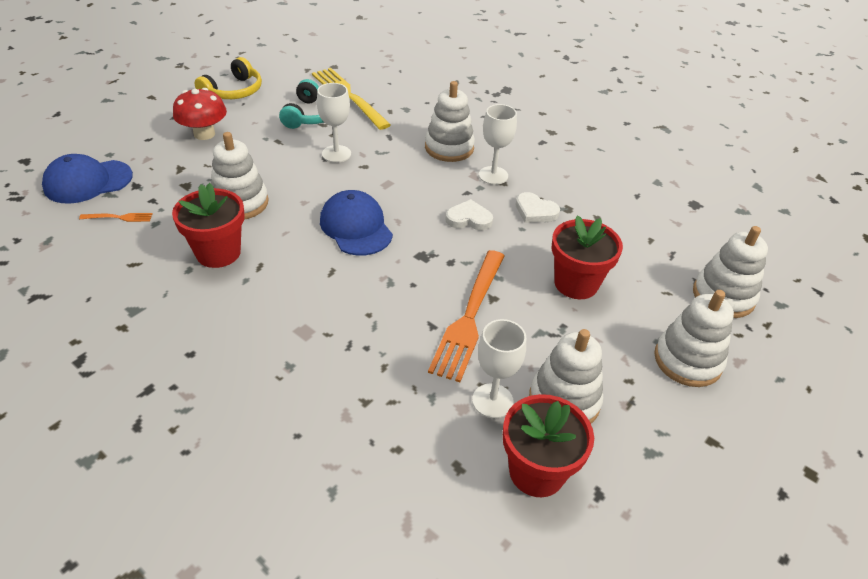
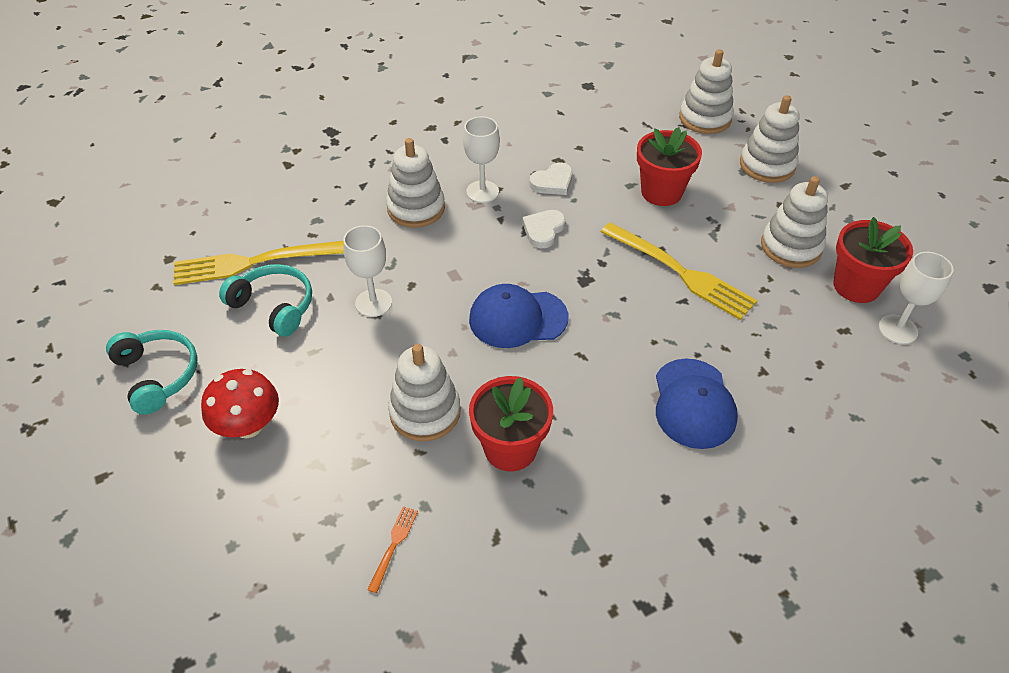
camera: 65 degrees left, 5 degrees up
(88, 182) = (289, 578): blue cap -> blue cap (693, 403)
(234, 91) = (158, 375): yellow headphones -> turquoise headphones
(469, 317) = (680, 272): orange fork -> yellow fork
(492, 401) = (781, 288): white goblet -> white goblet (898, 329)

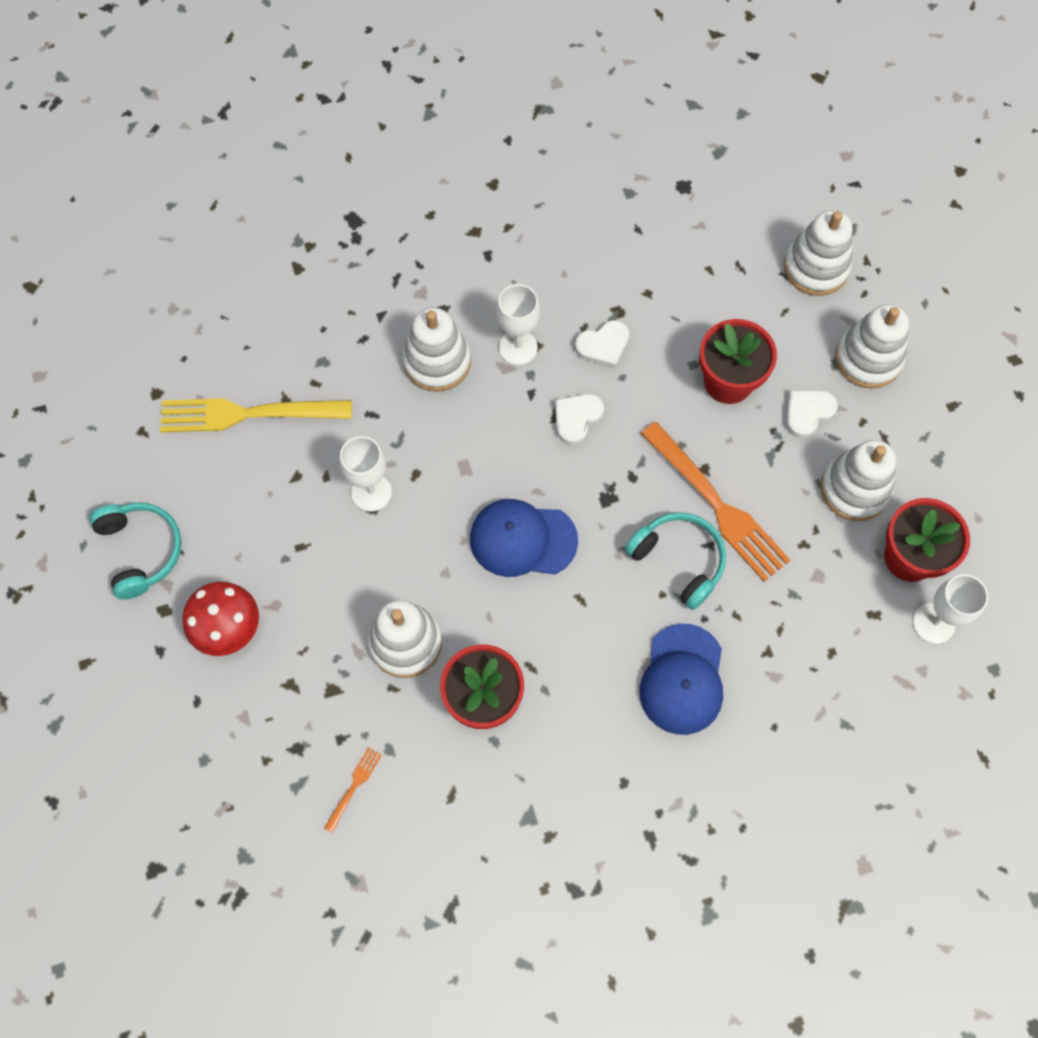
camera: 10 degrees right, 20 degrees up
(274, 306) = (265, 479): turquoise headphones -> turquoise headphones (679, 560)
(680, 272) = (717, 505): yellow fork -> orange fork
(733, 204) = (807, 413): none -> white heart

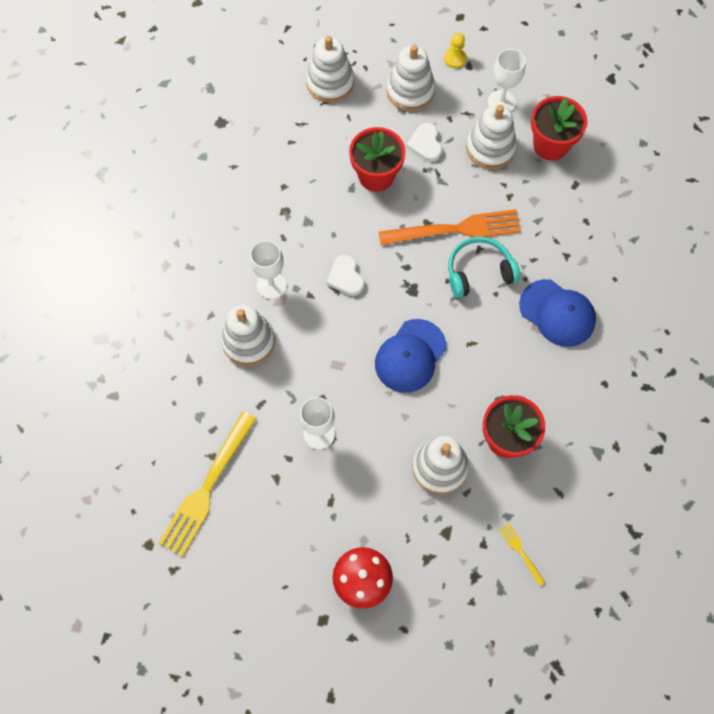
camera: 60 degrees left, 0 degrees up
(141, 550) = (267, 615): turquoise headphones -> none
(354, 786) = (521, 552): orange fork -> yellow fork
(603, 346) = (304, 233): white heart -> none
(933, 623) = (598, 157): white goblet -> white goblet (501, 102)
(950, 384) = (455, 58): none -> yellow pawn

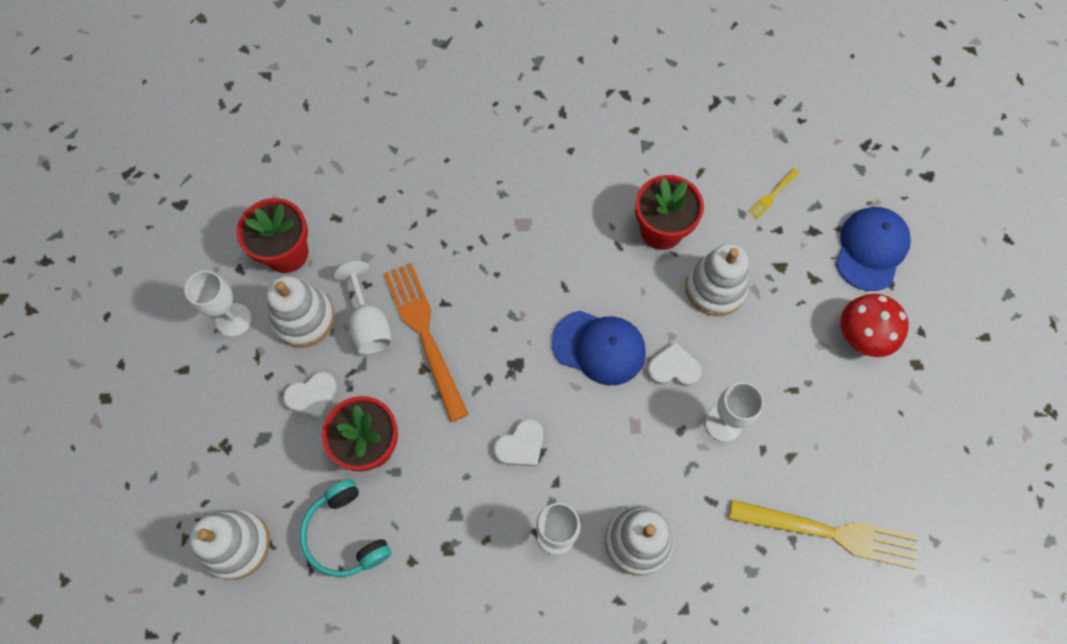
camera: 105 degrees left, 0 degrees up
(376, 409) = (673, 368): none -> white heart
(410, 91) = (234, 434): white stacking toy -> none
(455, 58) = (174, 389): yellow pawn -> none
(474, 192) = (369, 324): none -> white goblet
(479, 271) = (473, 297): turquoise headphones -> turquoise headphones (345, 534)
(557, 313) = (503, 208): blue cap -> blue cap (871, 249)

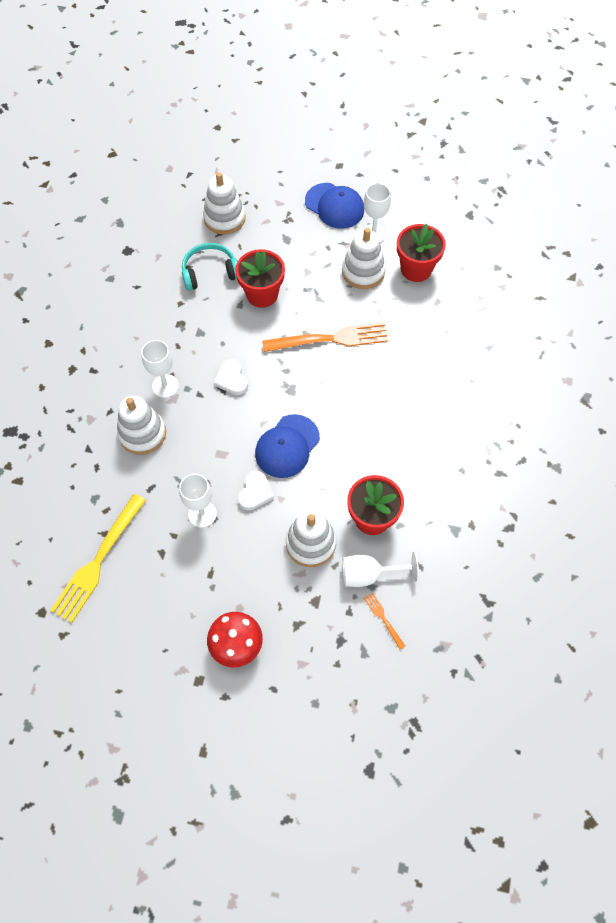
camera: 105 degrees right, 5 degrees down
(312, 396) = (306, 268): white heart -> none
(369, 324) = (348, 308): white goblet -> white goblet (369, 574)
(773, 195) = (383, 619): yellow fork -> orange fork
(871, 249) = (310, 684): blue cap -> blue cap (334, 206)

